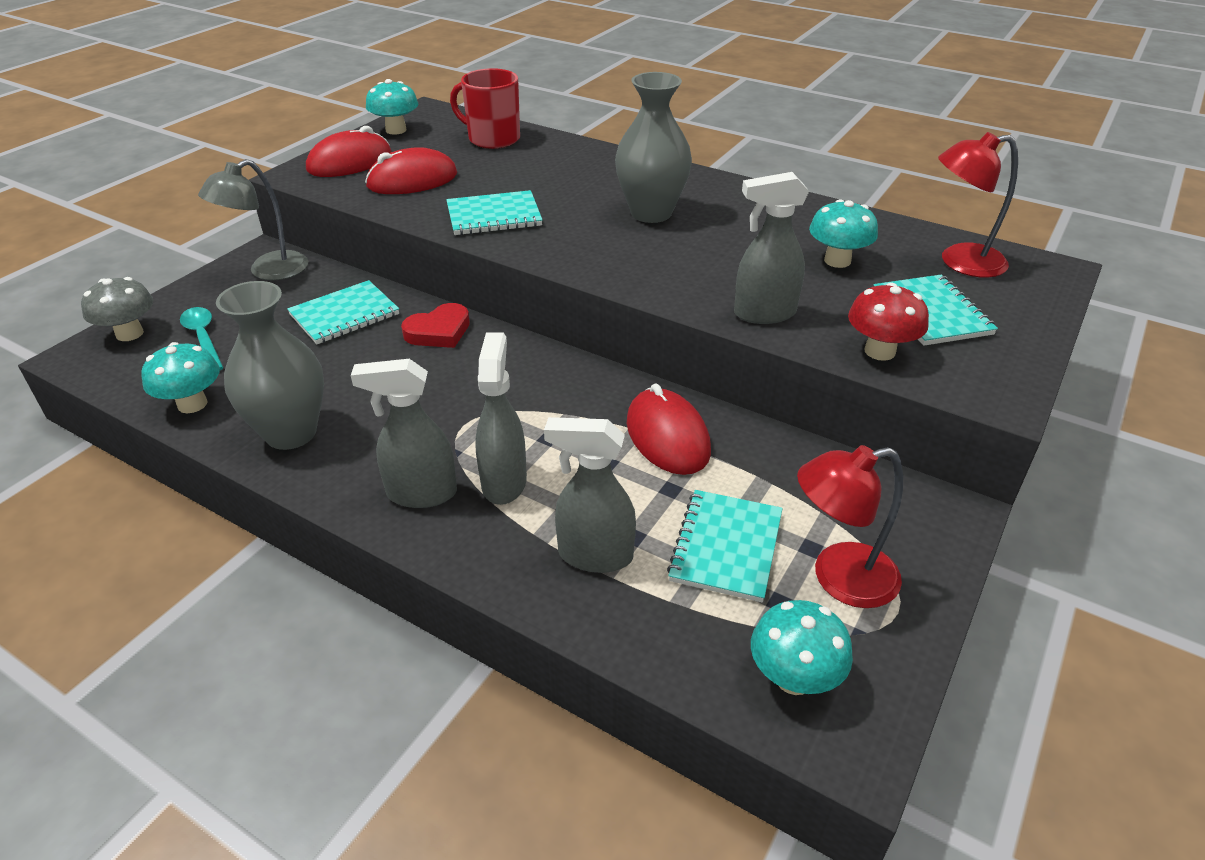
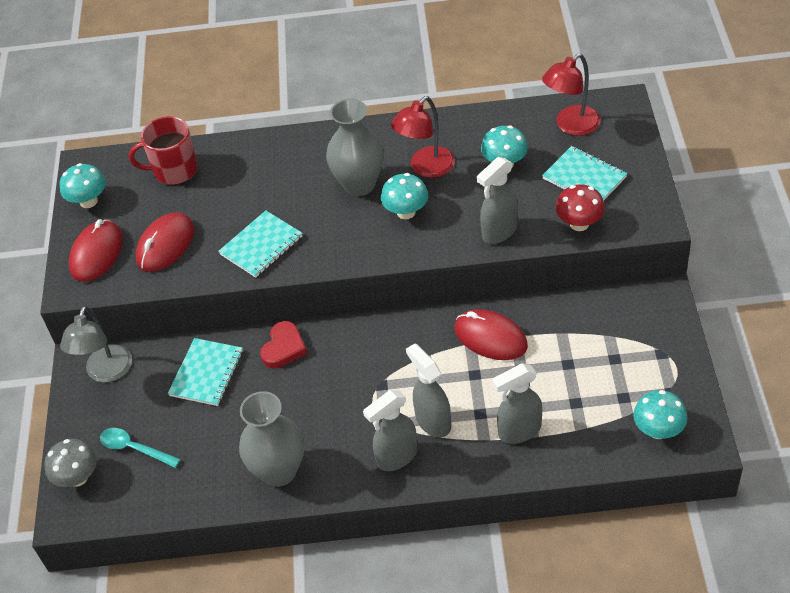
camera: 30 degrees left, 10 degrees up
(192, 404) = (193, 493): turquoise mushroom -> turquoise mushroom (406, 212)
(726, 547) = (576, 384): turquoise notebook -> none
(839, 578) = (639, 367): red lamp -> red lamp (426, 168)

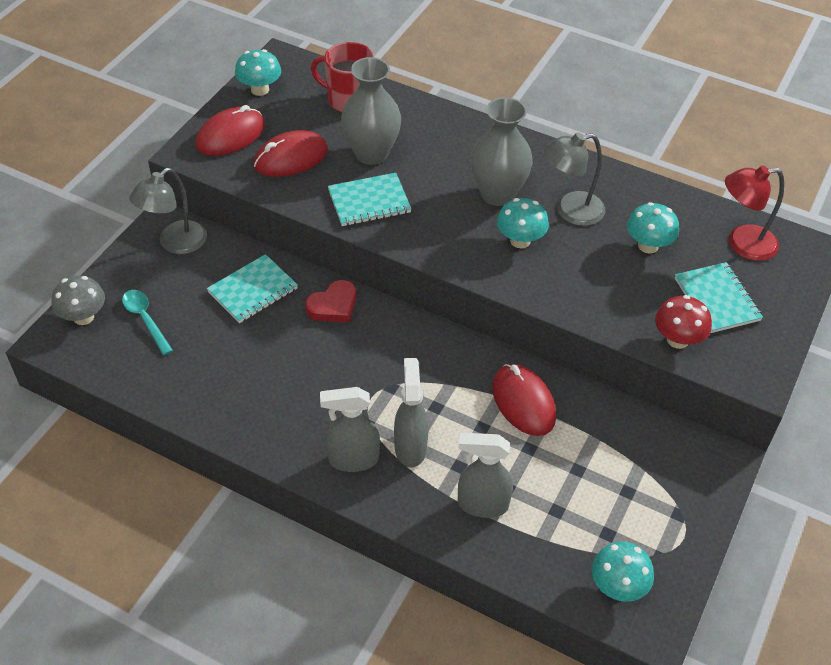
camera: 25 degrees right, 0 degrees up
(279, 471) = (244, 410): grey vase -> grey vase (371, 153)
(426, 168) = (570, 211): red lamp -> grey lamp
(499, 232) = (593, 305): grey spray bottle -> none

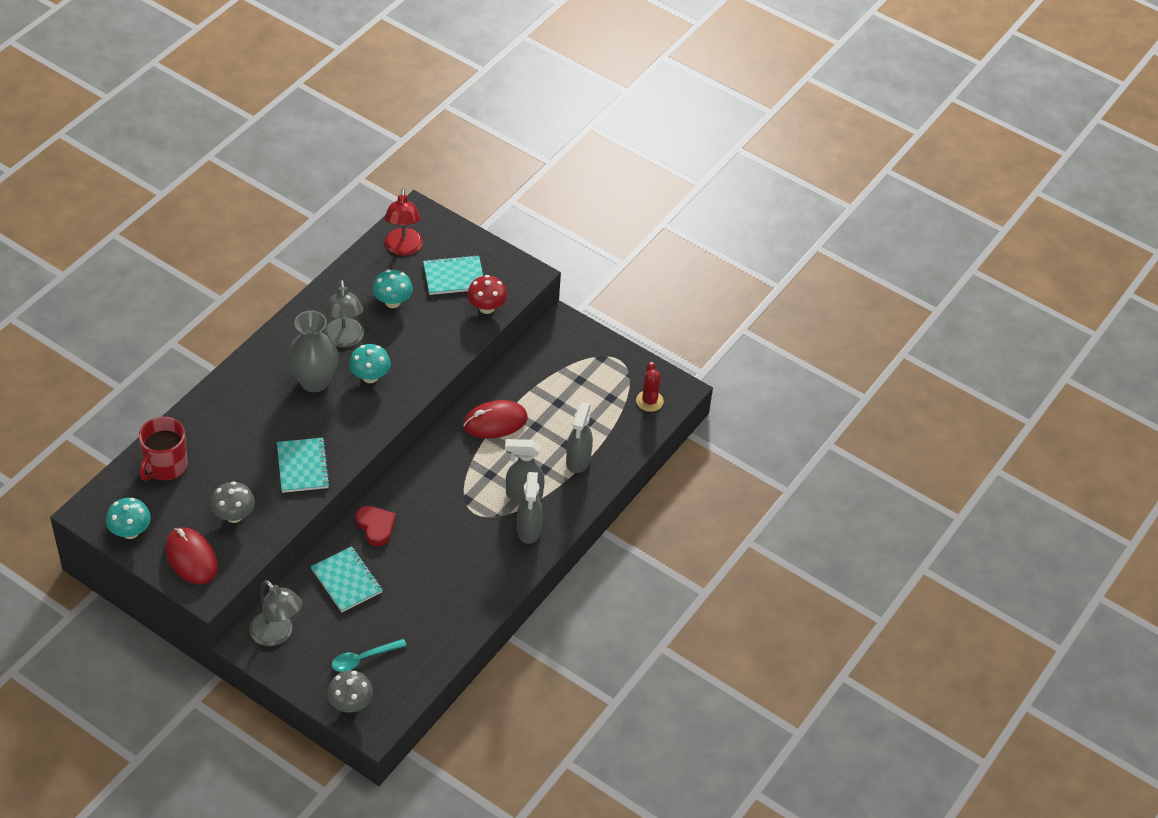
camera: 85 degrees left, 0 degrees up
(291, 158) = (234, 515): red mouse -> grey mushroom
(371, 153) = (243, 458): grey vase -> none
(617, 586) = (649, 401): turquoise mushroom -> red cactus

